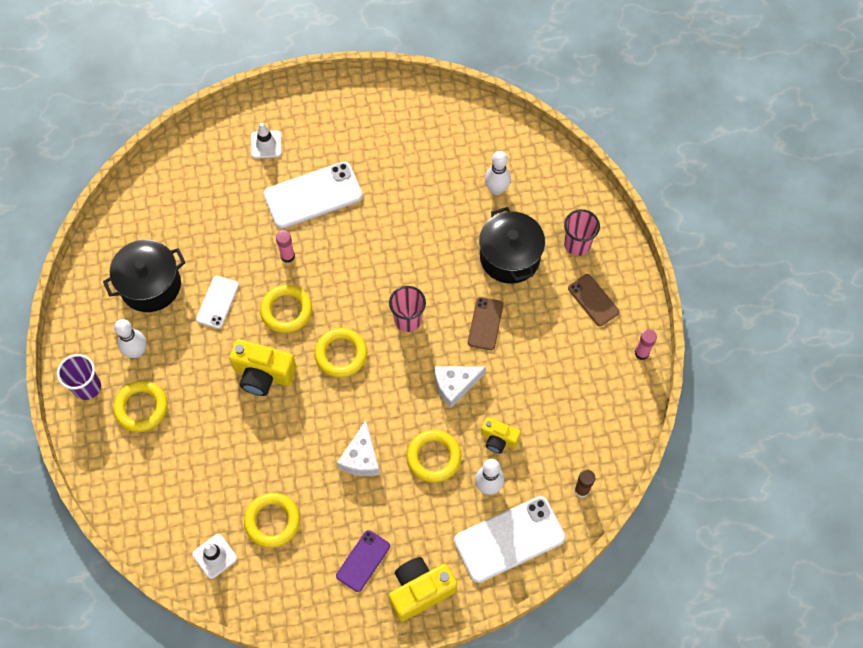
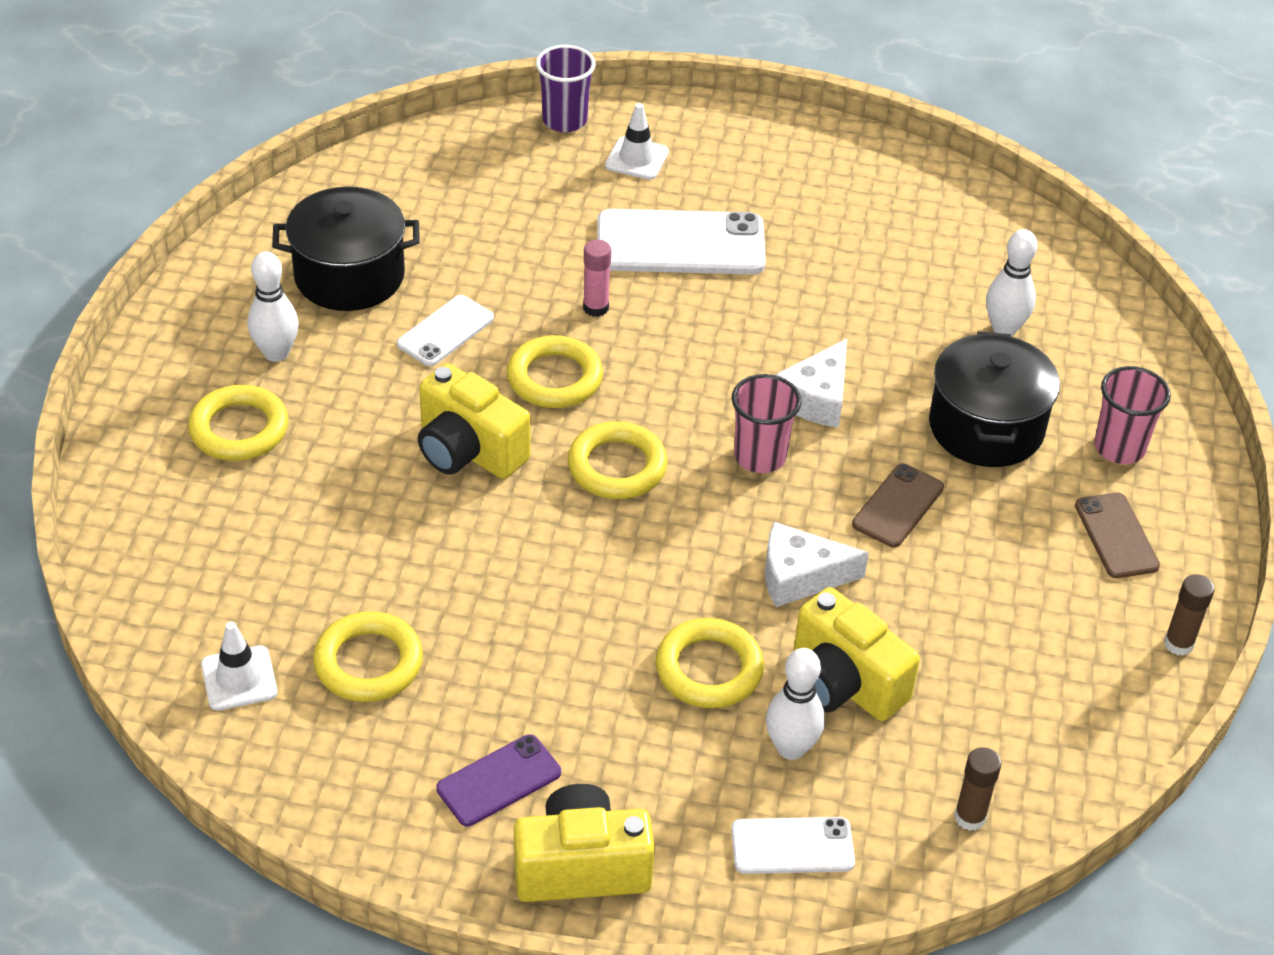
camera: 20 degrees right, 20 degrees down
(87, 387) = (168, 373): purple cup -> purple cup (564, 120)
(361, 457) = (576, 624): white cheese -> white cheese (816, 398)
(498, 439) = (843, 683): yellow camera -> yellow camera, size x1.66
(509, 539) = (792, 846): white phone -> white phone, size x0.56
(642, 353) = (1178, 644): pink glue stick -> brown glue stick

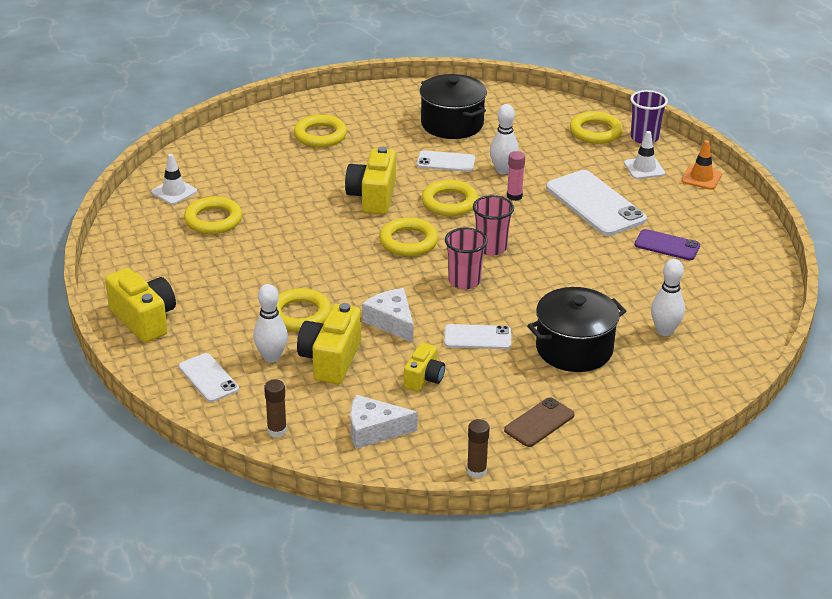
camera: 60 degrees right, 10 degrees down
(276, 353) = (378, 126): white bowling pin -> white bowling pin (503, 170)
(499, 781) = (175, 279): purple phone -> purple phone (667, 245)
(507, 154) = (595, 132): none -> yellow ring
(703, 123) = (701, 178): none -> orange traffic cone
(816, 398) = (529, 285): white cheese -> white cheese (374, 430)
(898, 506) = (477, 337): brown phone -> white phone
(952, 603) = (424, 378): none -> yellow camera
(1119, 448) = (614, 403): pink cup -> pink cup (491, 248)

